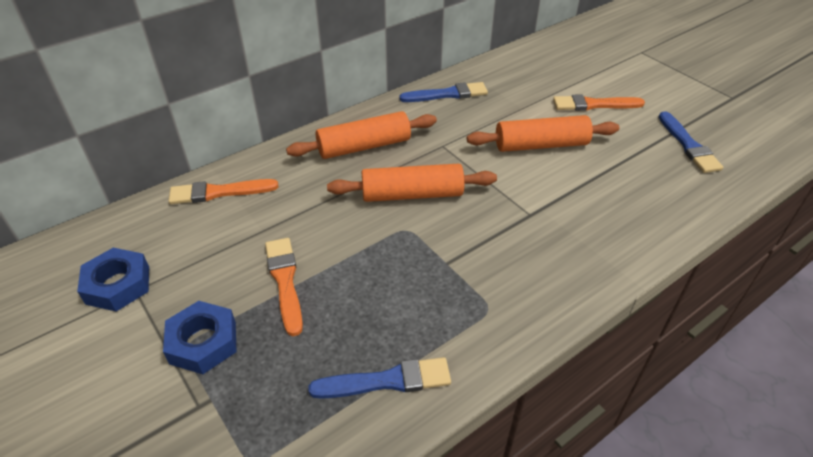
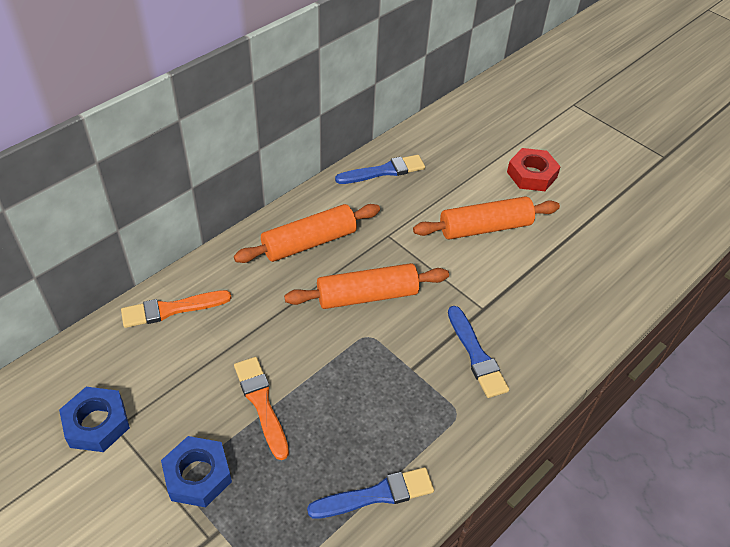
camera: 10 degrees left, 5 degrees up
(594, 104) = (532, 174): orange brush -> red nut
(688, 145) = (625, 217): blue brush -> blue brush (476, 355)

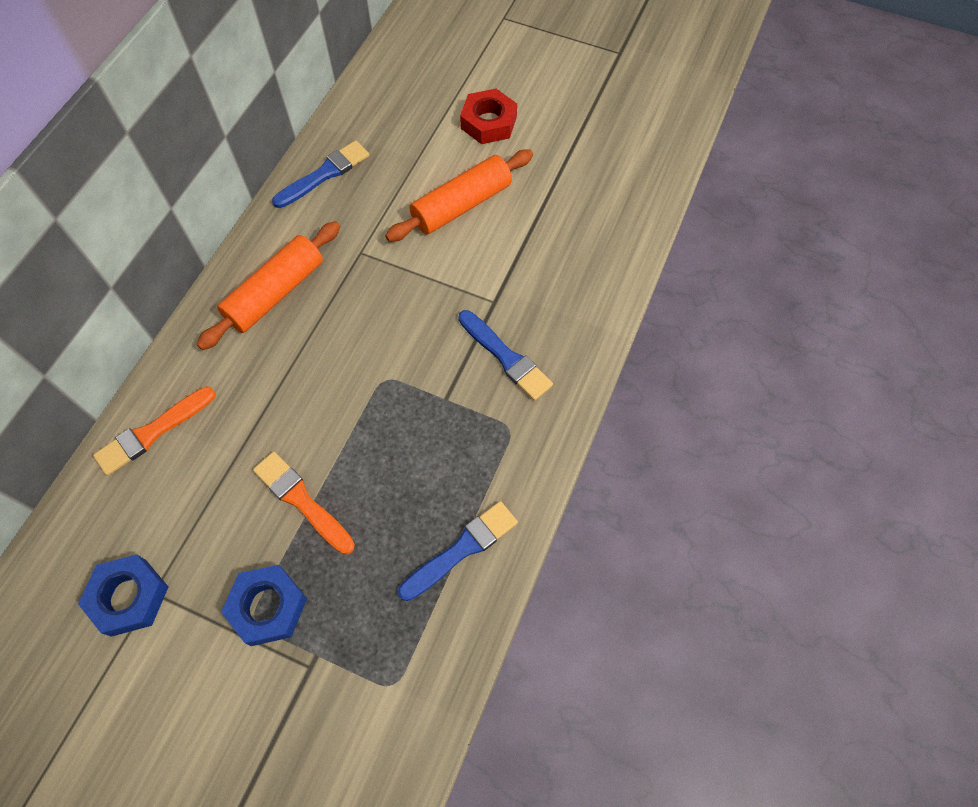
camera: 20 degrees left, 15 degrees up
(367, 295) = (365, 333): orange rolling pin -> none

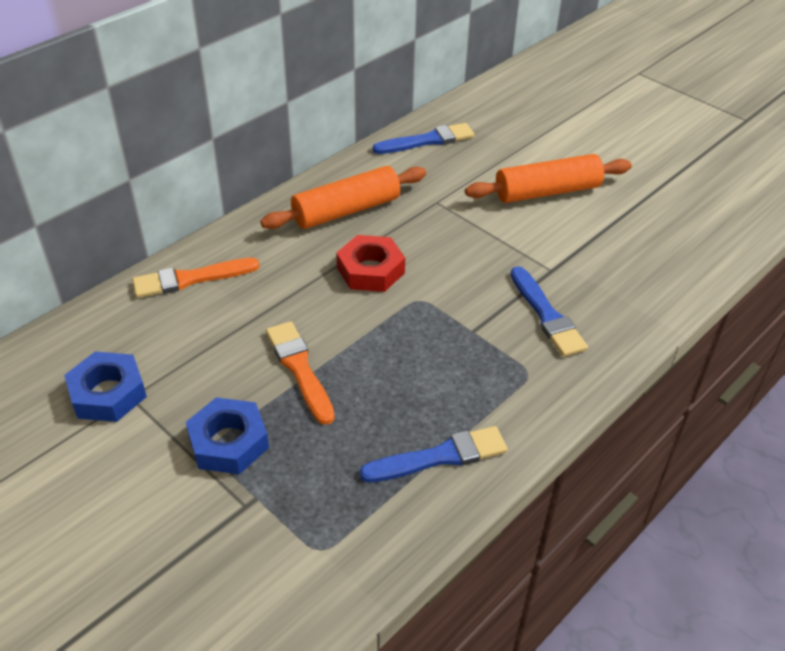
camera: 20 degrees right, 20 degrees down
(488, 122) = (596, 140): red nut -> red nut (370, 270)

